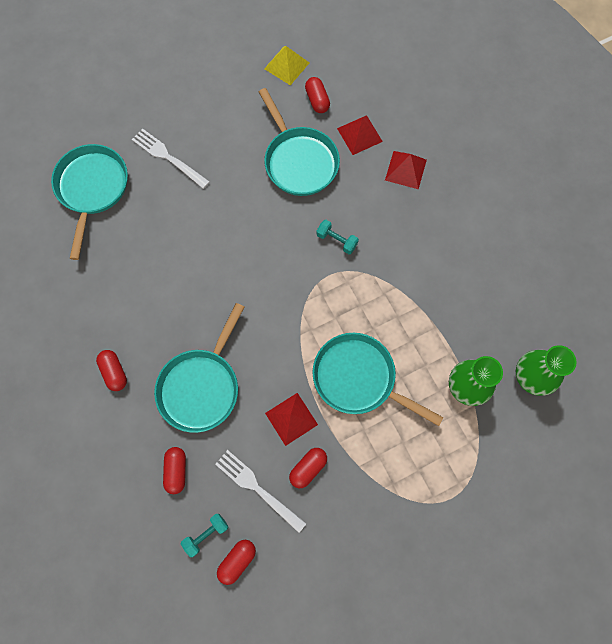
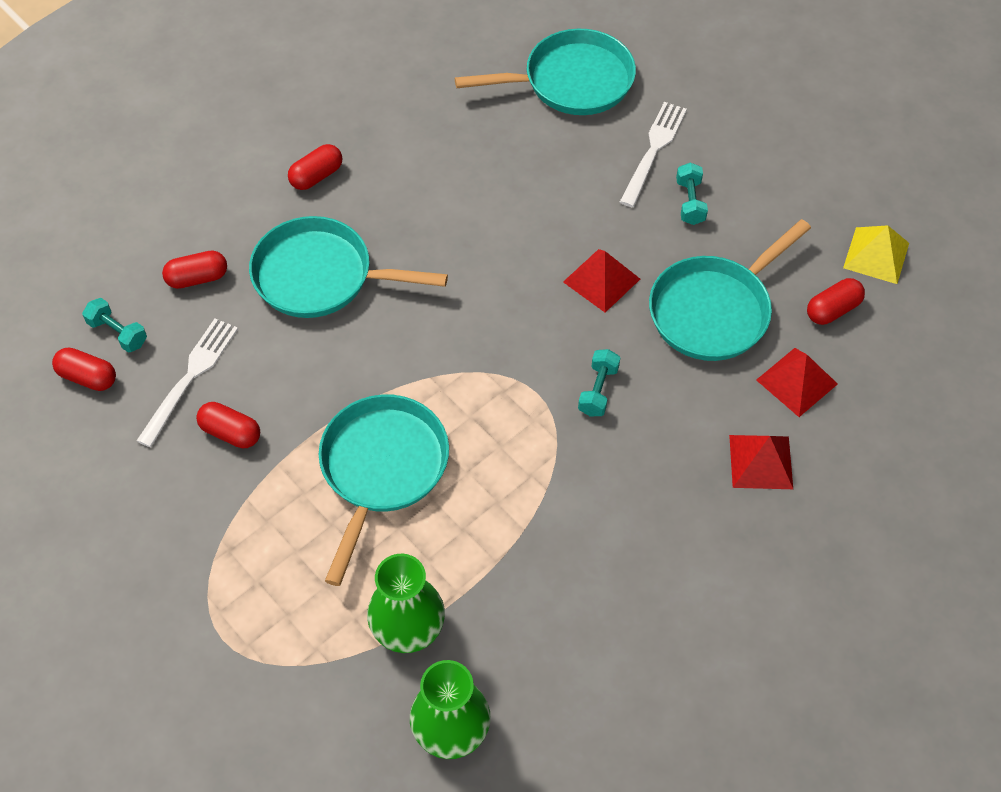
camera: 75 degrees right, 15 degrees down
(216, 149) = (690, 202): none -> turquoise dumbbell
(291, 419) = (299, 395): red pyramid -> red pyramid (601, 280)

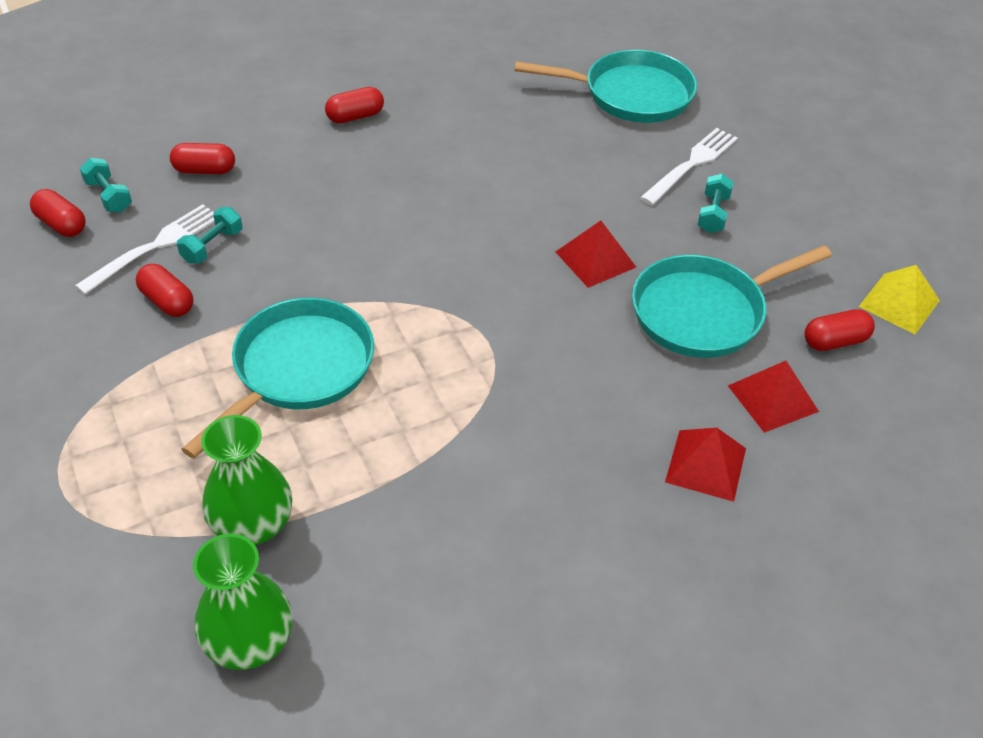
camera: 15 degrees right, 10 degrees down
(321, 276) = (320, 194): turquoise pan -> none
(598, 390) = (552, 354): turquoise dumbbell -> turquoise dumbbell (212, 246)

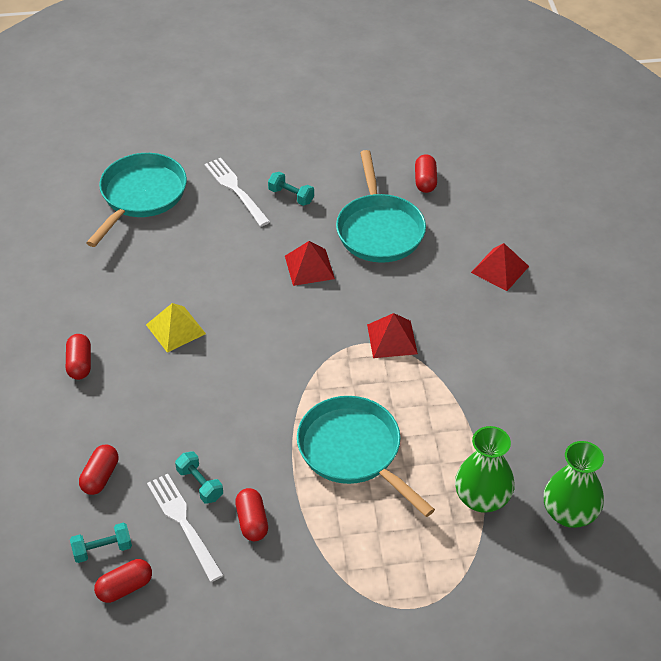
camera: 70 degrees left, 0 degrees up
(167, 301) = (252, 521): red capsule -> red capsule turned 75 degrees counterclockwise
(772, 398) = (460, 224): red pyramid -> red pyramid (392, 339)
(899, 303) = (405, 143): yellow pyramid -> yellow pyramid (175, 329)

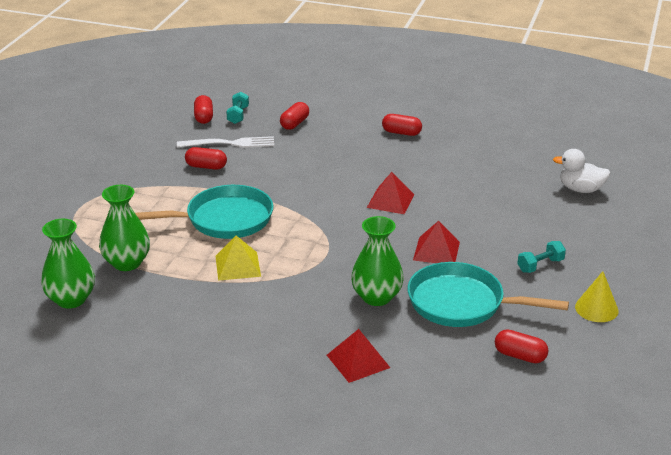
camera: 115 degrees right, 15 degrees down
(100, 476) = (294, 124): red capsule -> red capsule turned 75 degrees clockwise
(141, 196) = (580, 189): turquoise pan -> white duck
(175, 329) = (408, 174): yellow pyramid -> yellow pyramid (238, 266)
(200, 484) = (255, 155): turquoise dumbbell -> none
(235, 189) = (566, 237): white fork -> none
(334, 153) = (596, 308): none -> yellow cone
(392, 339) = (319, 269): red pyramid -> red pyramid (390, 200)
(407, 285) = (376, 297): none -> green vase

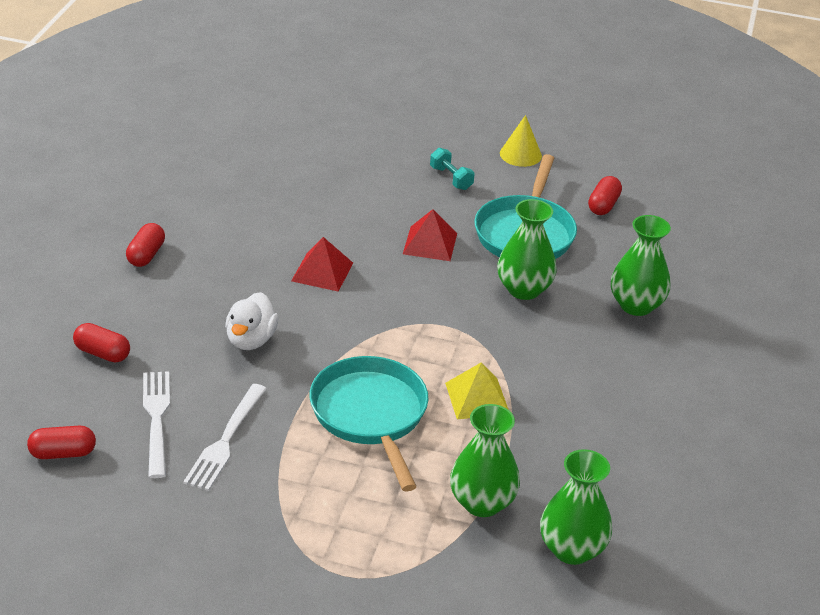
camera: 95 degrees left, 5 degrees up
(206, 166) = (225, 441): red capsule -> white fork
(238, 115) = (63, 414): turquoise dumbbell -> none
(358, 361) = (636, 305): red pyramid -> green vase
(580, 189) = (298, 136): white duck -> white duck (251, 340)

